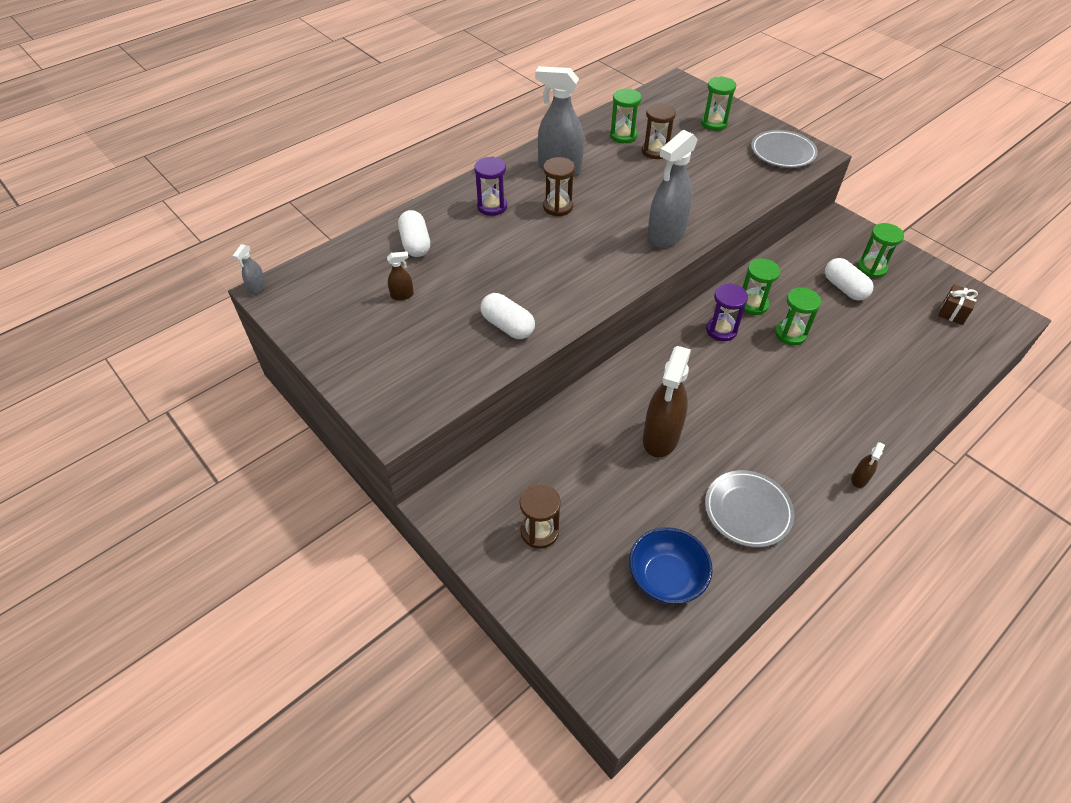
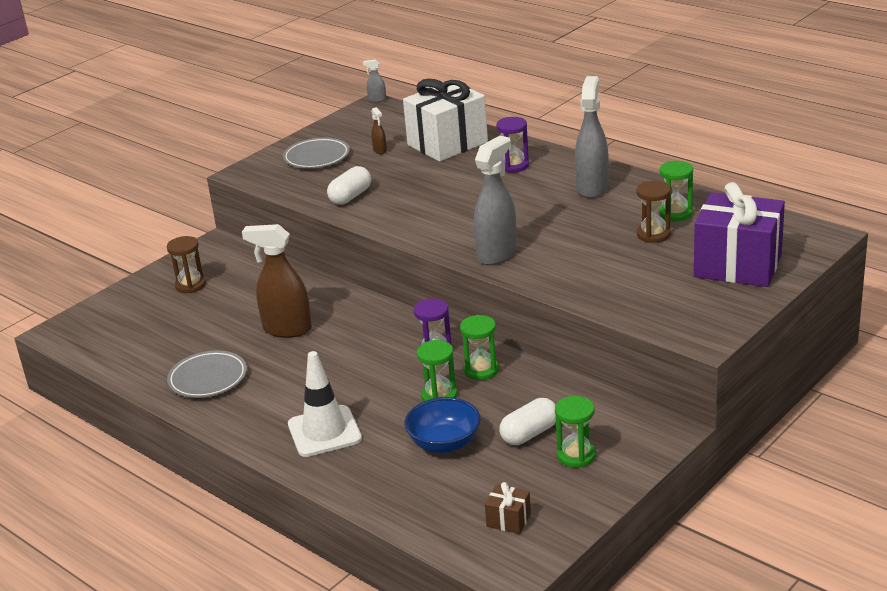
camera: 85 degrees right, 20 degrees down
(415, 244) = (447, 143): white capsule -> white gift
(558, 207) = (525, 195): brown hourglass -> none
(665, 236) = (497, 254): grey spray bottle -> grey spray bottle turned 90 degrees clockwise
(666, 578) = (146, 343): blue bowl -> blue bowl (444, 443)
(714, 123) = (738, 265): green hourglass -> purple gift
(782, 153) = (695, 315): grey plate -> grey plate (317, 157)
(843, 415) = (324, 432): none -> white traffic cone
(859, 479) = (244, 440): brown spray bottle -> none

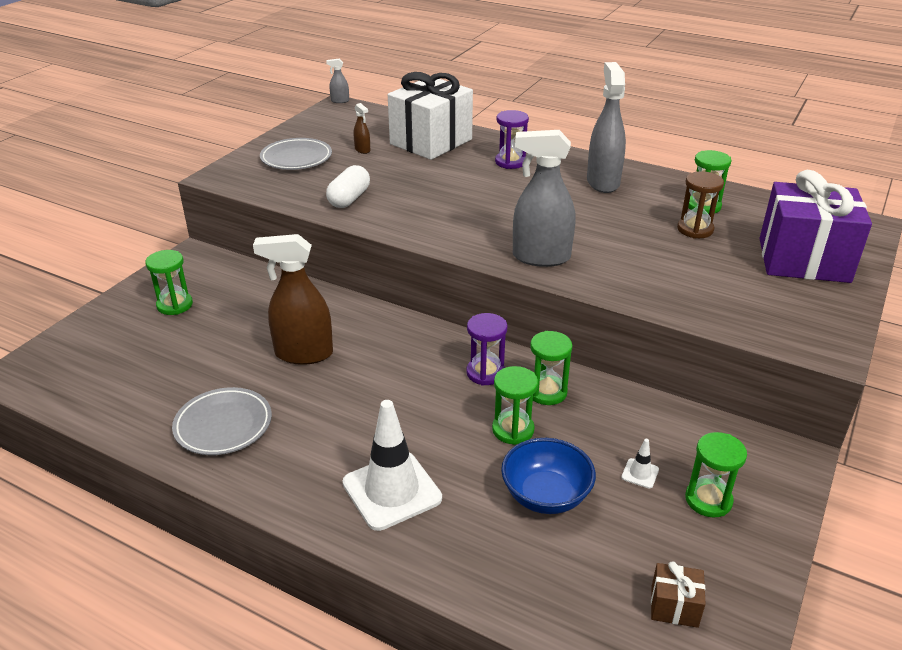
camera: 15 degrees left, 5 degrees up
(190, 285) = (175, 305): brown hourglass -> green hourglass
(497, 254) = (540, 257): grey spray bottle -> grey spray bottle turned 105 degrees counterclockwise
(529, 434) = (640, 473): white capsule -> white traffic cone

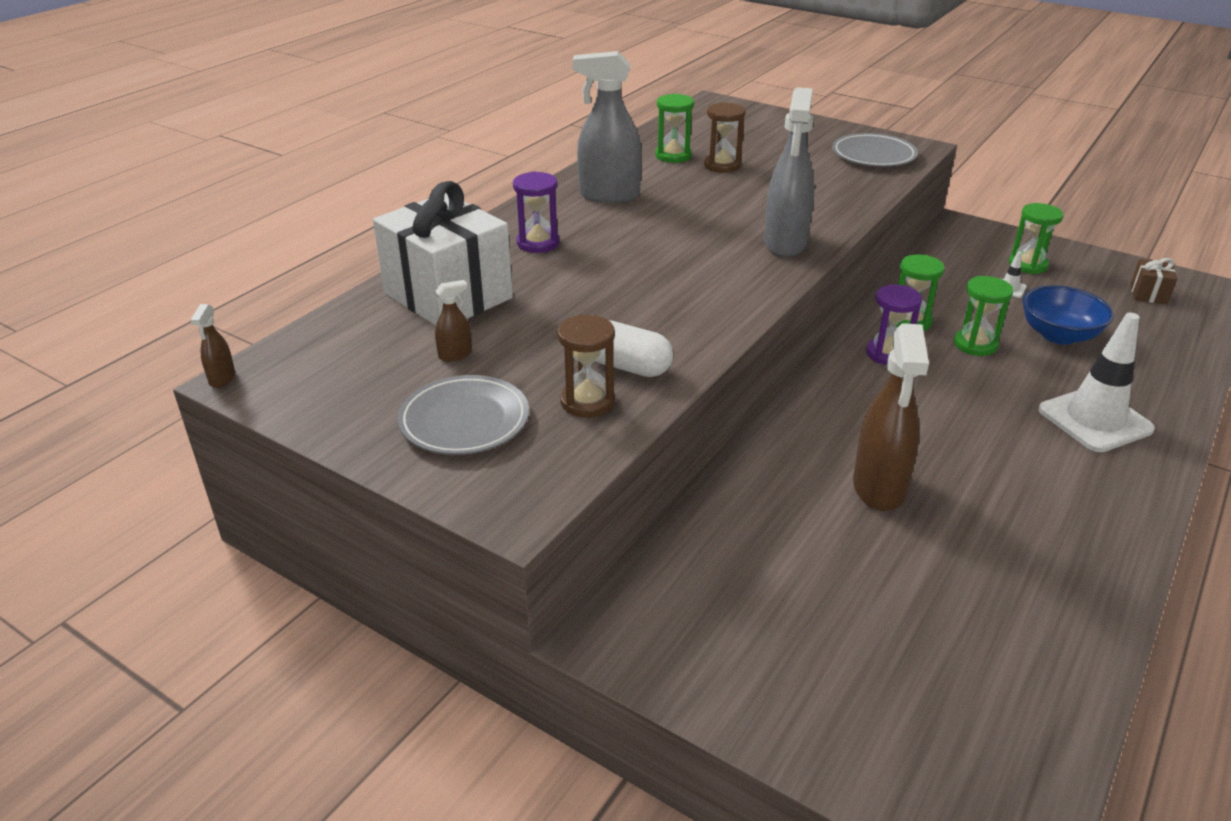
camera: 85 degrees left, 0 degrees up
(175, 305) = (770, 641): green hourglass -> none
(223, 425) = (1044, 553): grey plate -> grey plate (873, 155)
(311, 189) = (587, 401): none -> brown hourglass
(340, 101) = (222, 379): grey spray bottle -> brown spray bottle
(803, 260) = (778, 133): purple gift -> none

